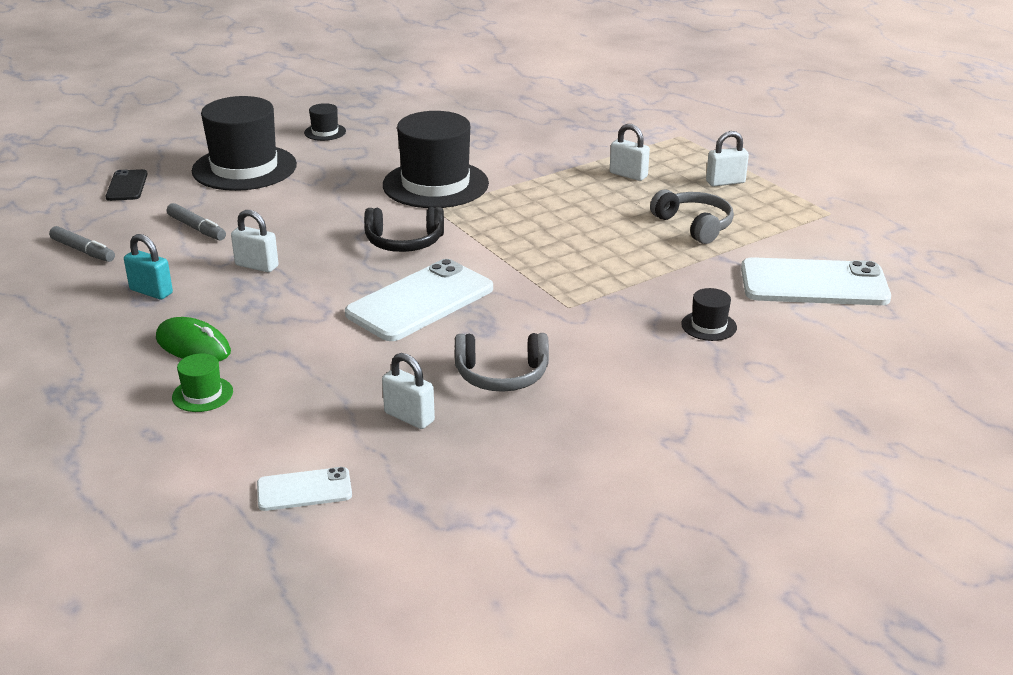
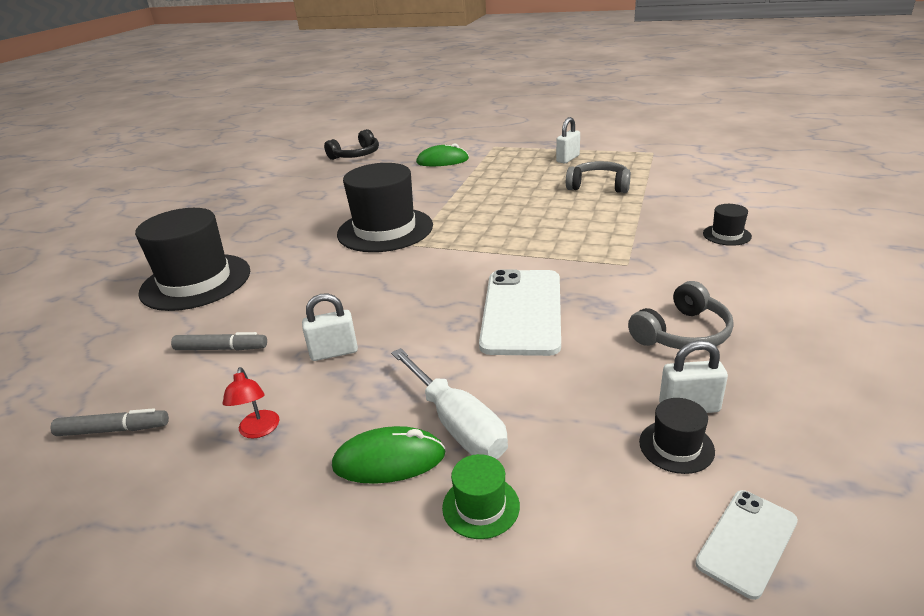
camera: 35 degrees left, 0 degrees up
(127, 186) = (85, 345): black phone -> none
(151, 292) = (258, 431): turquoise padlock -> red lamp
(258, 348) = (457, 424): none -> white screwdriver
(325, 132) = (232, 230): black hat -> black hat (676, 446)
(404, 242) = (431, 276): black headphones -> black headphones (356, 155)
(600, 132) = (442, 161): none -> green mouse
(628, 175) = (505, 176): white padlock -> none
(814, 283) = (724, 188): white phone -> none

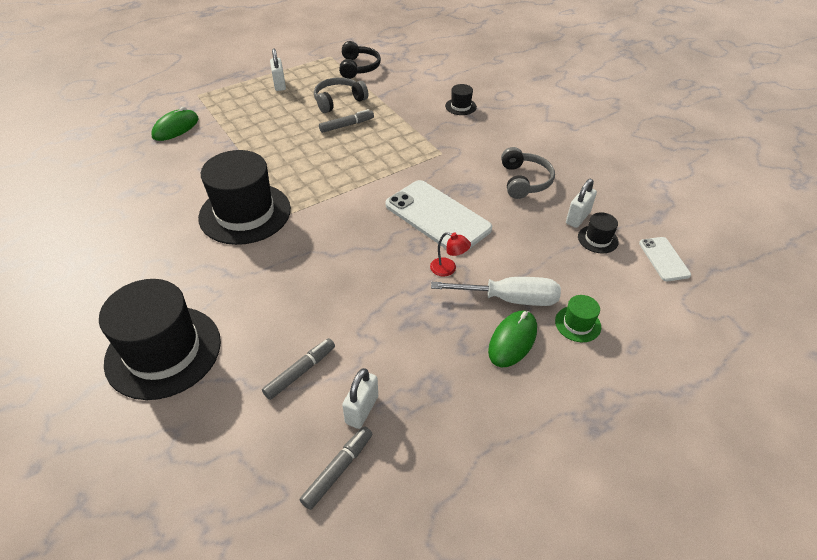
camera: 55 degrees left, 15 degrees up
(258, 431) = (426, 387): red lamp -> red lamp (448, 269)
(334, 352) = (380, 315): white padlock -> white padlock (362, 409)
(356, 155) = (69, 157): black headphones -> black headphones (358, 67)
(572, 206) = (346, 125): none -> grey marker

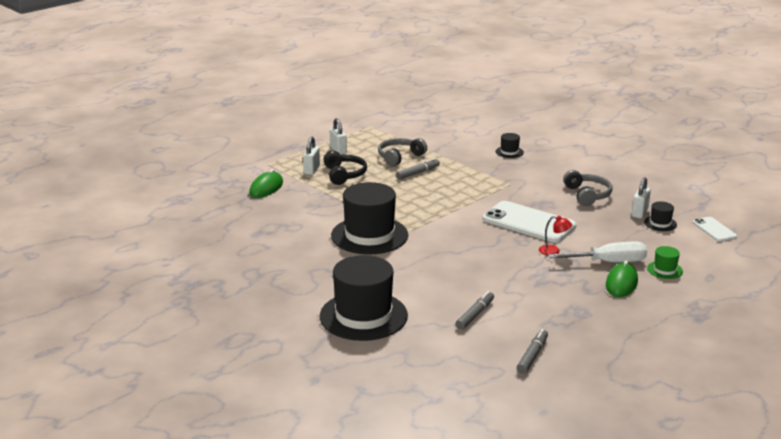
camera: 10 degrees left, 20 degrees down
(358, 67) = (402, 132): black headphones -> black headphones (344, 174)
(362, 409) = (531, 327): white padlock -> white padlock (312, 170)

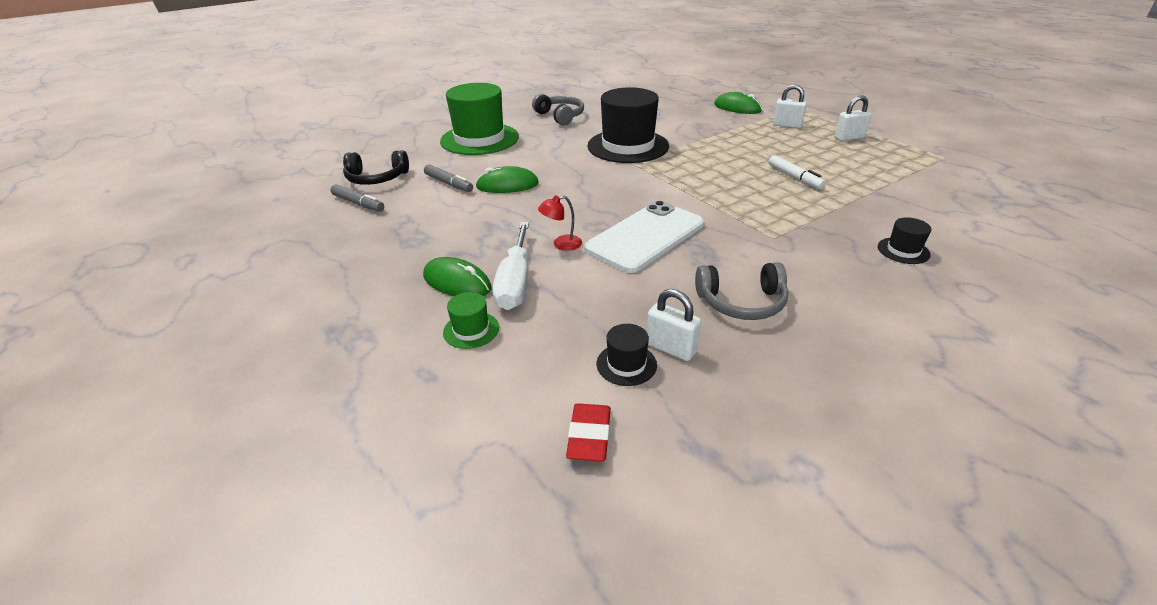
camera: 100 degrees right, 10 degrees up
(344, 174) = (778, 139): black headphones -> black headphones (376, 178)
(363, 316) = (479, 139): black hat -> green hat
(400, 157) = (843, 169): grey headphones -> grey headphones (560, 116)
(417, 173) = (794, 177): grey marker -> white marker
(468, 284) = (507, 185): none -> green mouse
(554, 251) = (561, 244): red lamp -> red lamp turned 45 degrees clockwise
(714, 229) = (589, 436): white phone -> red eraser

